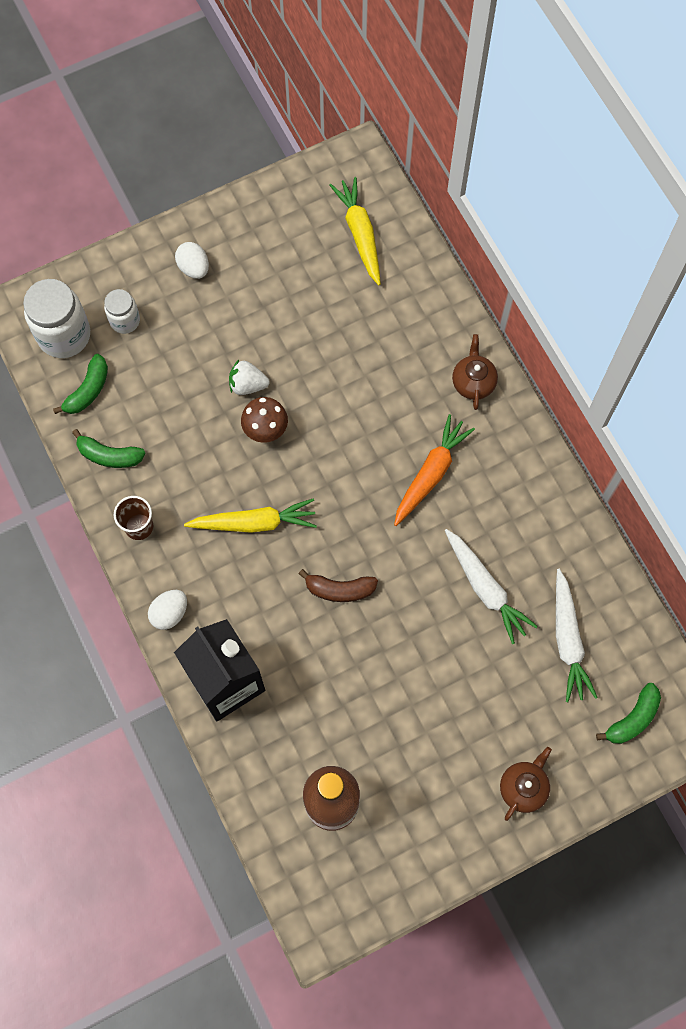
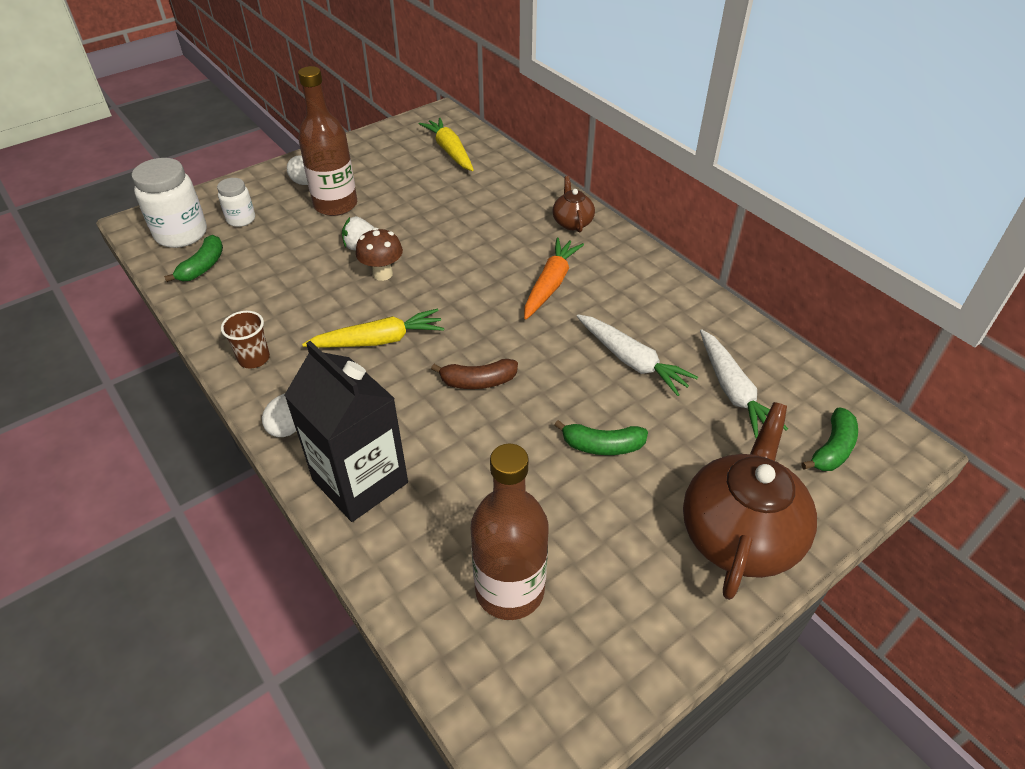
camera: 10 degrees left, 25 degrees down
(109, 455) = (223, 309): green banana -> green banana (602, 446)
(225, 312) = (335, 205): none -> brown bottle
(523, 787) = (739, 534): brown teapot -> brown teapot, size x2.02

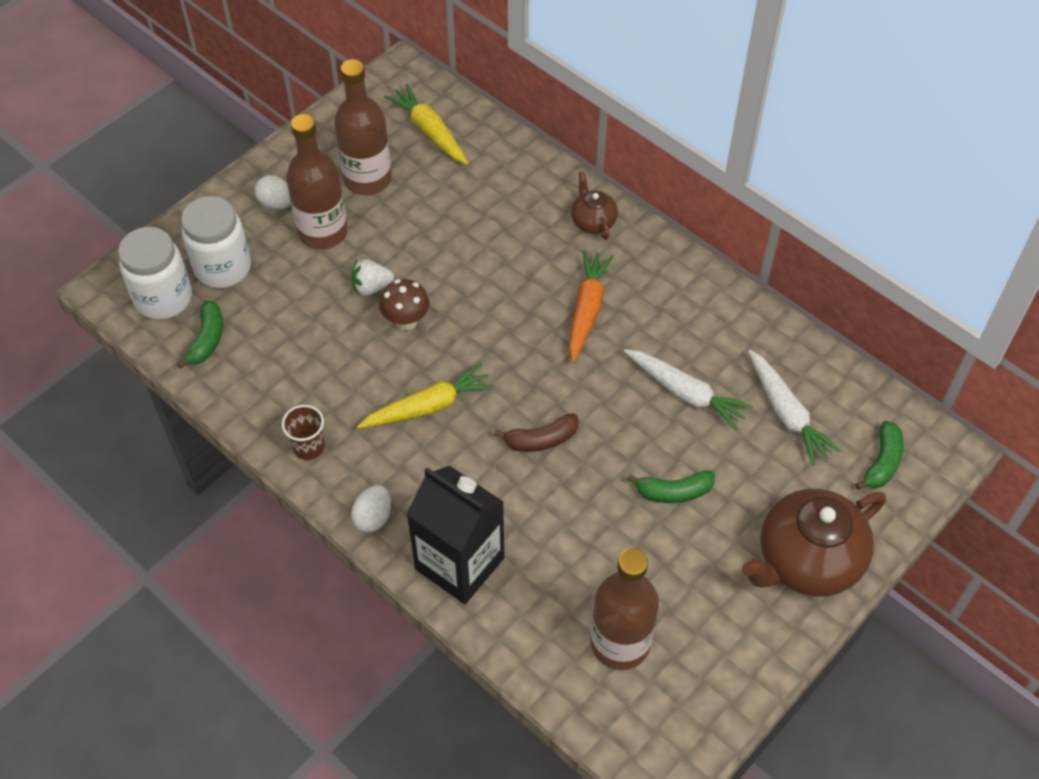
camera: 10 degrees left, 10 degrees up
(241, 219) = (223, 268): white jar -> white jar, size x1.76
(387, 175) = (367, 179): none -> brown bottle
(739, 534) = (807, 561): brown teapot -> brown teapot turned 135 degrees counterclockwise

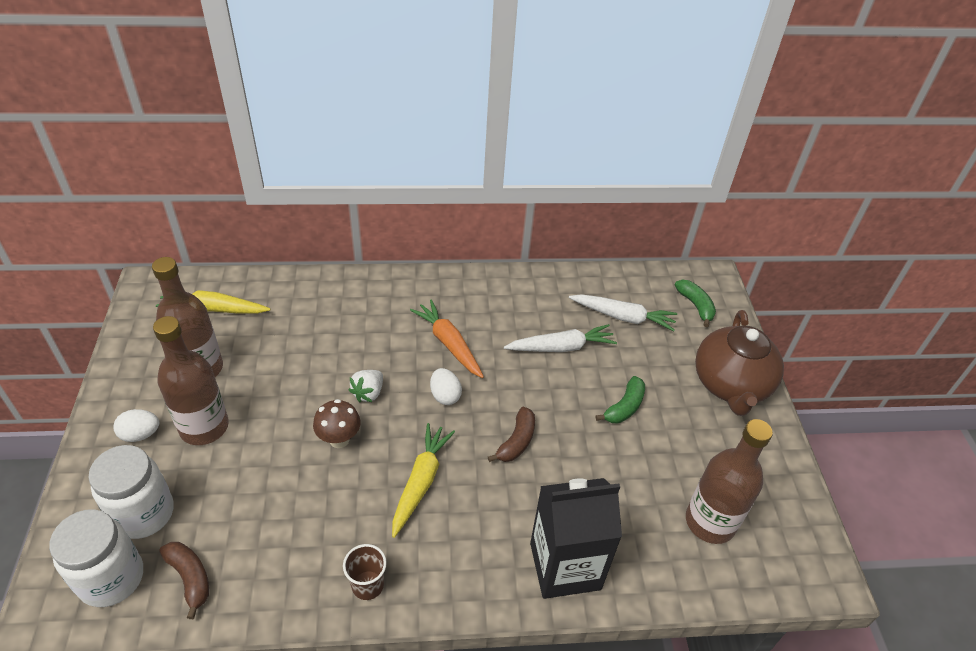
camera: 50 degrees left, 10 degrees down
(207, 339) = (190, 578): green banana -> brown banana
(371, 287) = (286, 436): white strawberry -> white strawberry (368, 393)
(373, 517) = (473, 591): white egg -> white egg (445, 395)
(593, 221) = (390, 291): brown teapot -> none

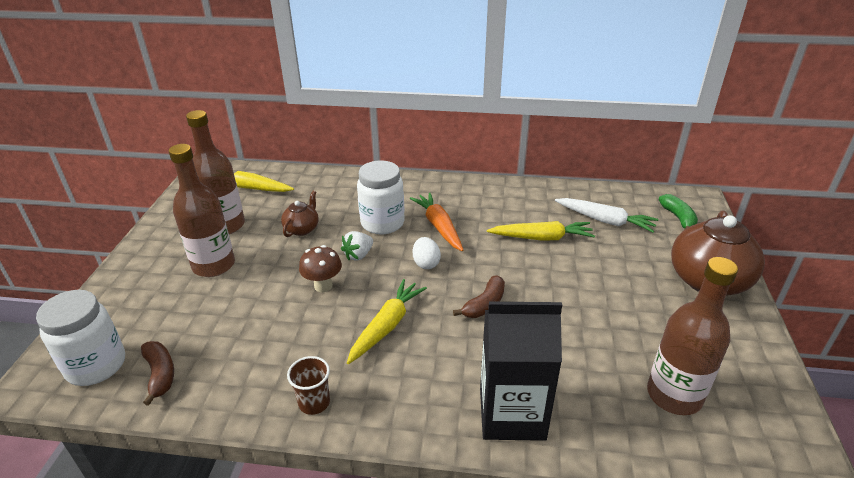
camera: 15 degrees right, 10 degrees down
(140, 434) = (161, 265): white egg -> none
(143, 513) = (141, 321): white jar -> white jar (382, 223)
(294, 363) = (302, 229): none -> brown teapot
(561, 347) = (542, 238): white carrot -> yellow carrot
(624, 407) = (596, 288): green banana -> none

